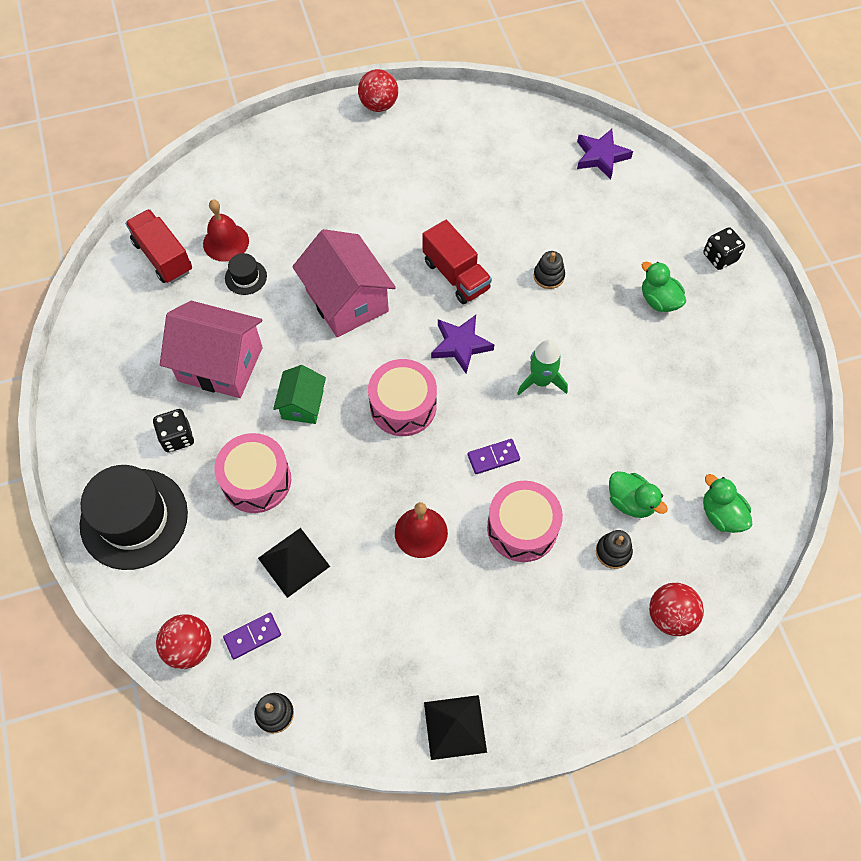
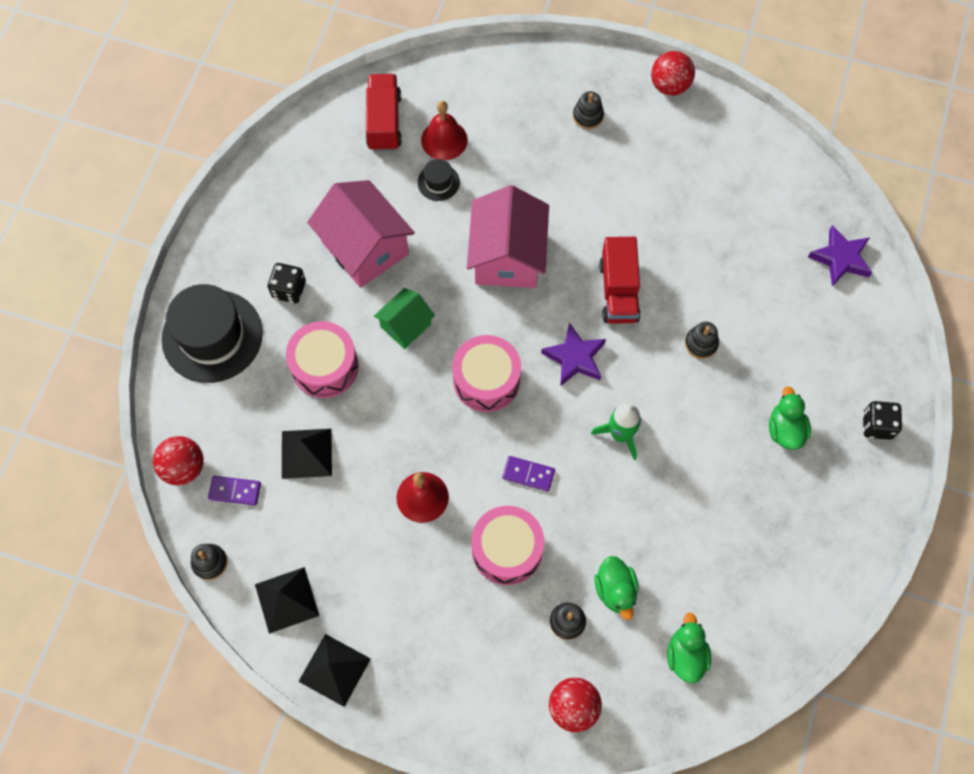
camera: 35 degrees right, 5 degrees up
(331, 161) = (588, 116): none -> black stacking toy
(368, 697) = (287, 600): none -> black pyramid

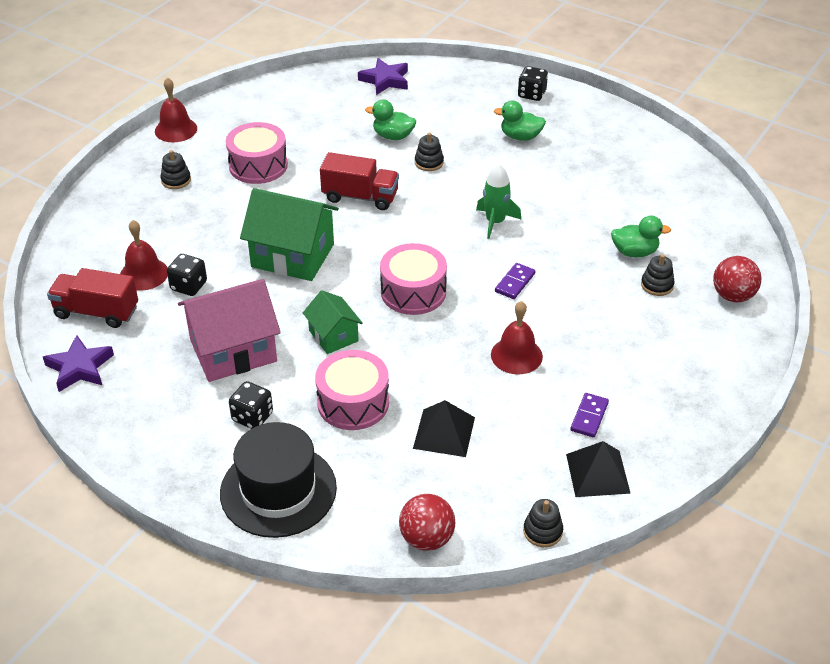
camera: 75 degrees left, 25 degrees down
(235, 491) = (468, 497): purple domino -> purple domino (589, 417)
(334, 669) = (676, 448): black pyramid -> none
(438, 182) = (189, 286): black hat -> black dice
(507, 256) = (292, 255): pink house -> green house
(507, 550) = (583, 309): pink drum -> pink drum (258, 165)
(575, 357) = (413, 234): purple star -> purple star (80, 367)
(669, 86) = (176, 129): red ball -> red bell
(686, 655) = (697, 225): green duck -> green duck (393, 136)

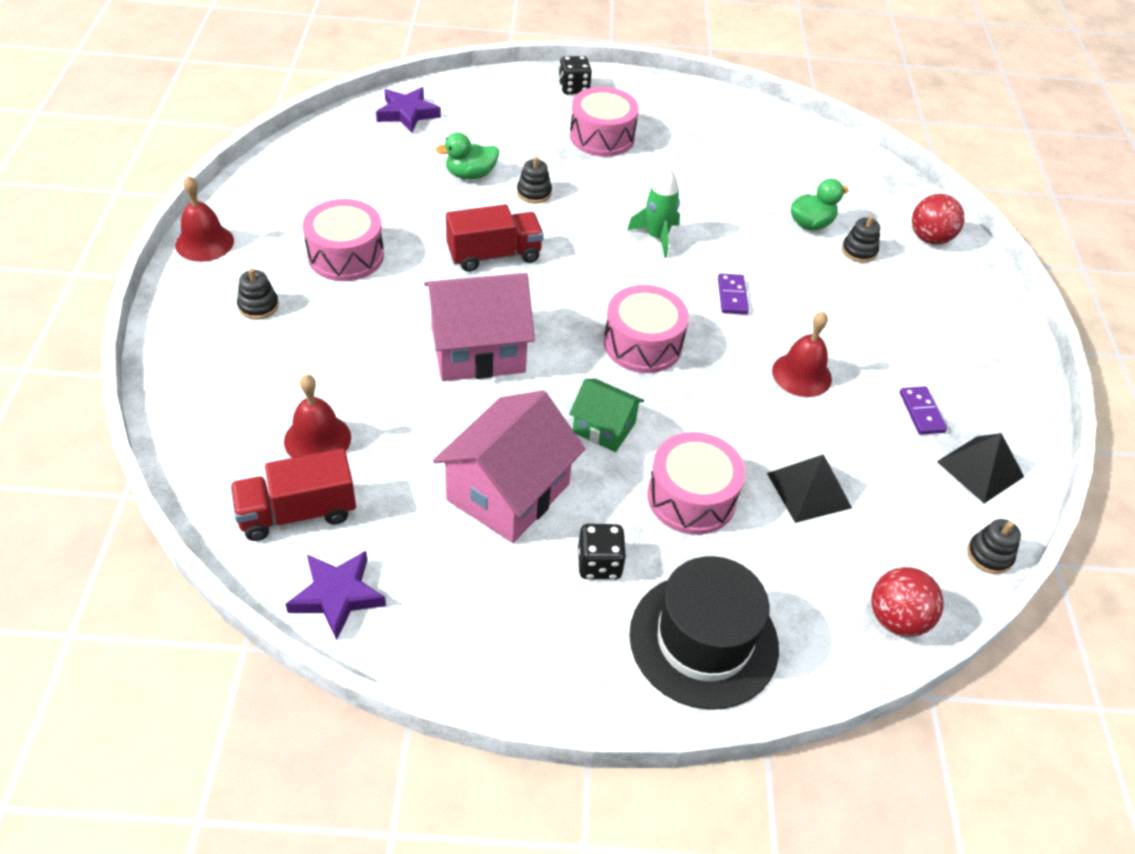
camera: 35 degrees left, 5 degrees up
(189, 286) = (387, 433): black dice -> none
(292, 255) = (477, 350): green house -> pink house
(520, 137) = (602, 137): green duck -> pink drum

